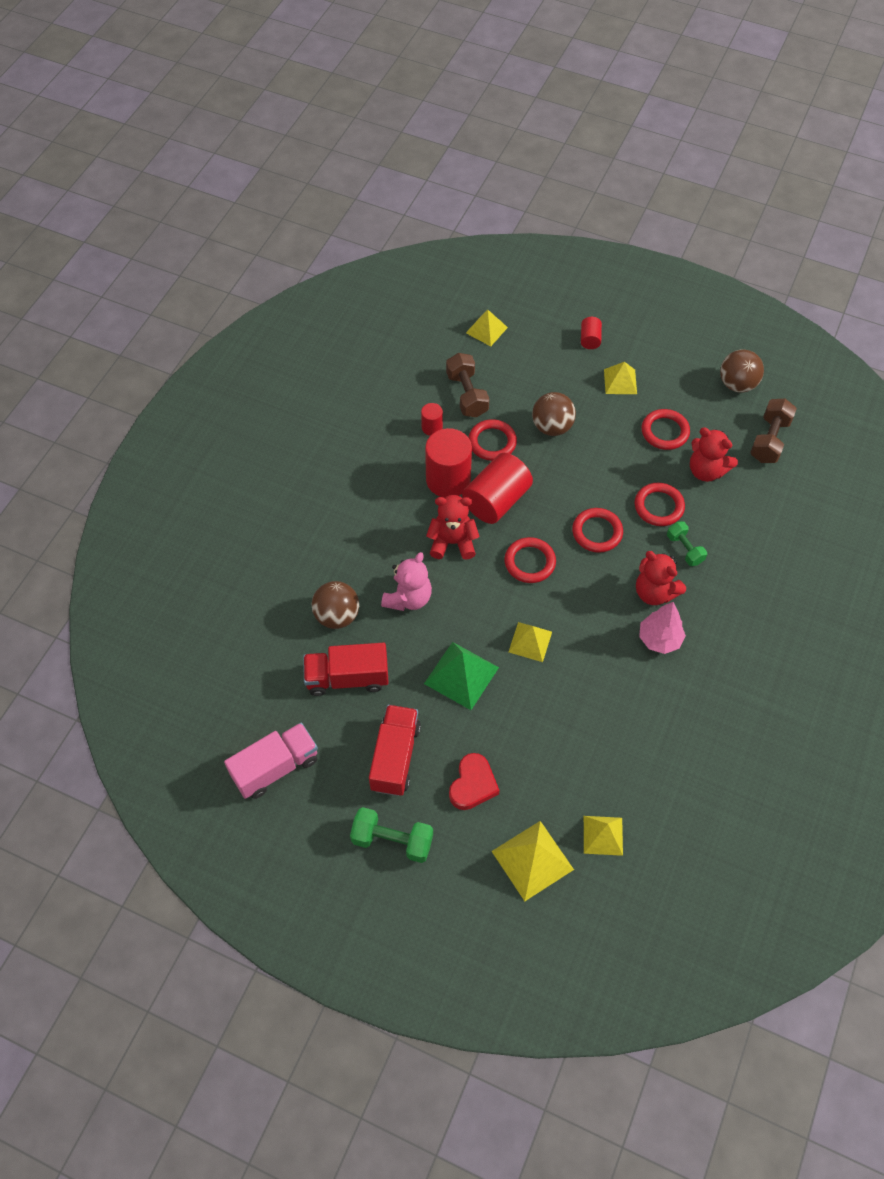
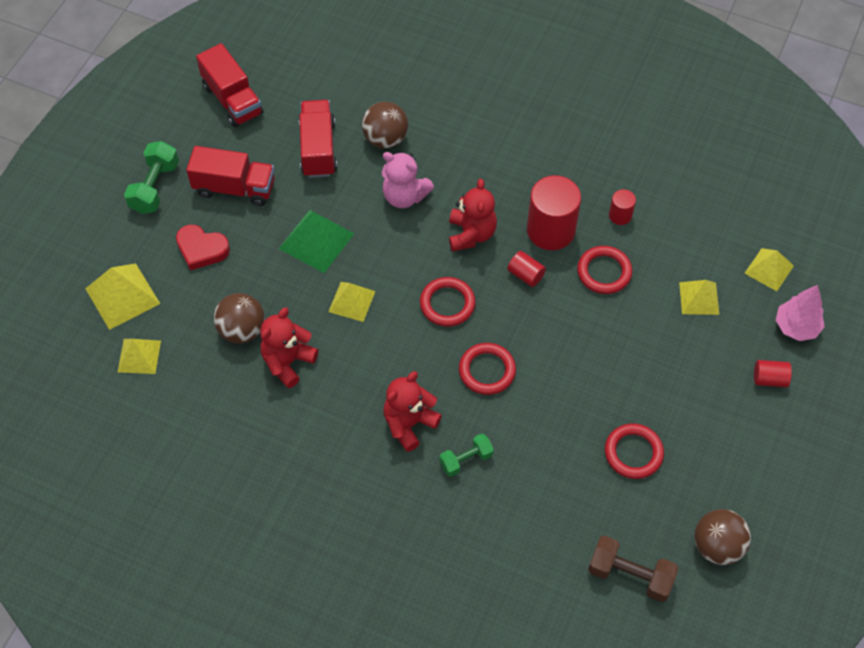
camera: 90 degrees right, 0 degrees up
(275, 767) = (232, 100): pink truck -> red truck
(467, 394) = (669, 248): brown dumbbell -> none
(496, 500) = (525, 275): red cylinder -> red cylinder, size x0.48
(552, 427) = (630, 332): brown ball -> brown ball (242, 330)
(620, 381) = (706, 409): yellow pyramid -> yellow pyramid (699, 298)
(659, 506) = (524, 437): red ring -> none
(659, 639) = (350, 423): pink tree -> pink tree (796, 327)
(706, 470) = (578, 494): red teddy bear -> red teddy bear (288, 362)

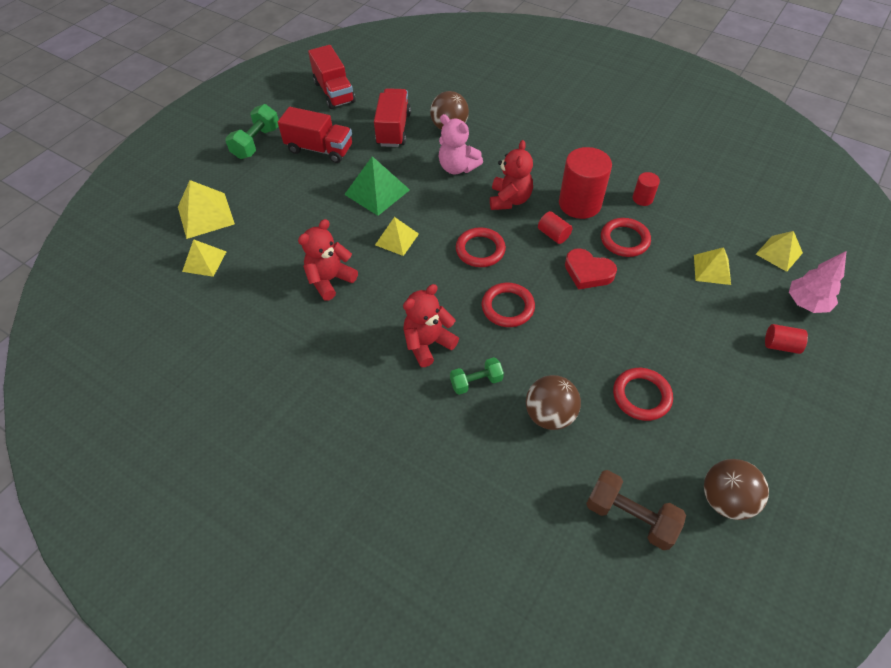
camera: 10 degrees right, 5 degrees down
(201, 249) = (281, 188): red heart -> red heart (588, 272)
(242, 330) = (297, 251): brown ball -> brown ball (549, 414)

